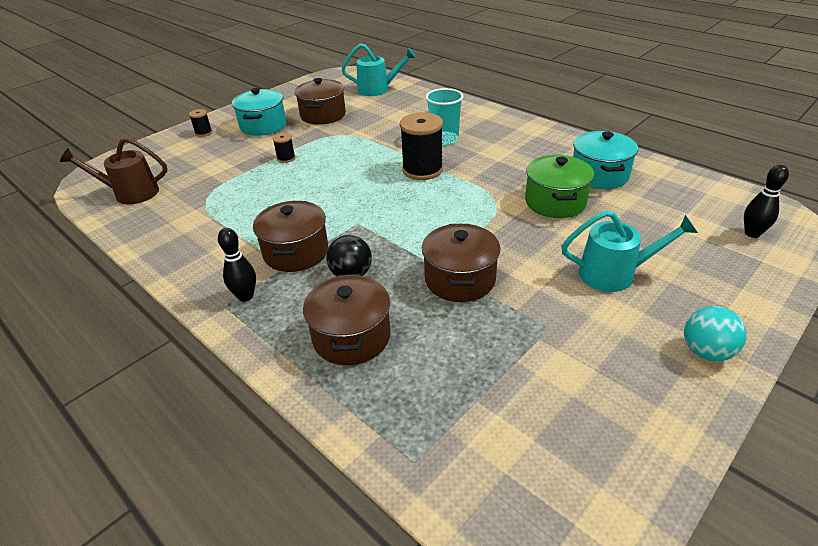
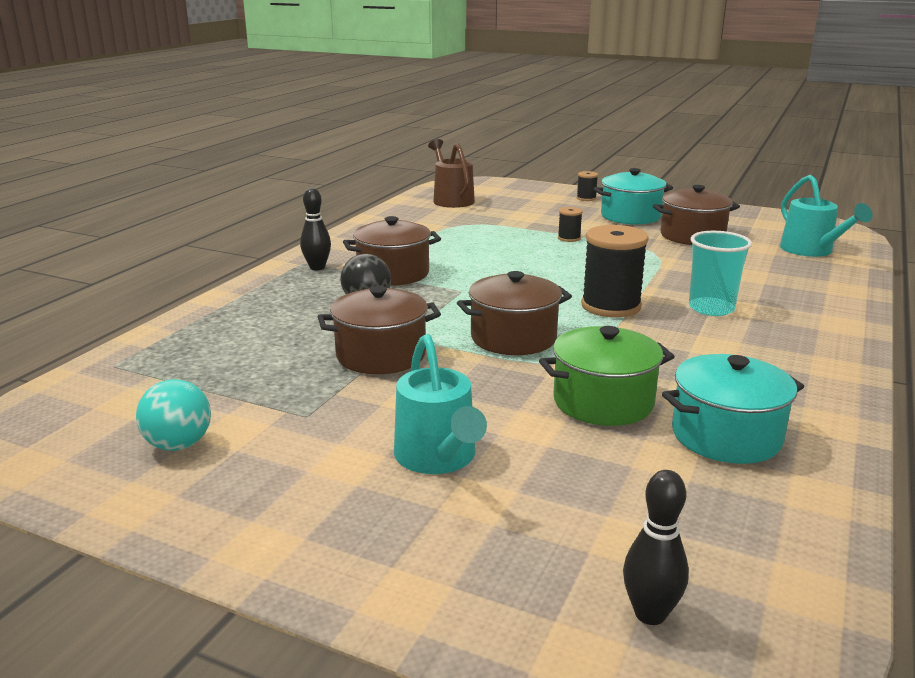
camera: 70 degrees right, 15 degrees down
(351, 337) = (270, 317): brown pot -> brown pot (513, 338)
(706, 352) = (280, 537): turquoise ball -> turquoise ball (178, 445)

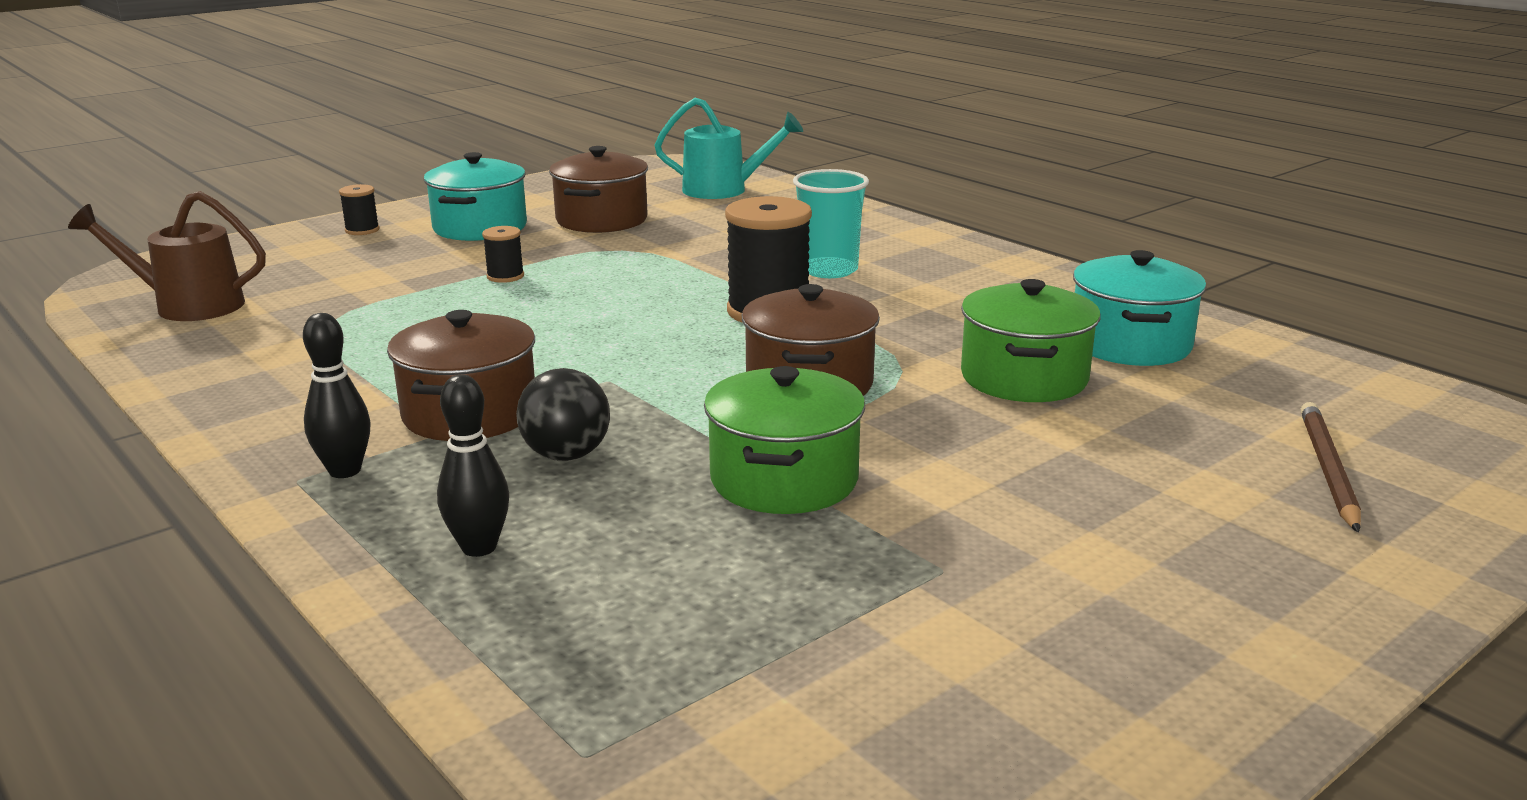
camera: 65 degrees left, 0 degrees up
(178, 445) = (978, 698): turquoise ball -> none
(381, 355) = (784, 479): brown pot -> green pot
(438, 458) = (1114, 497): turquoise watering can -> none
(566, 550) = (1327, 469): none -> brown pencil
(650, 614) = (1434, 457): black bowling pin -> black bowling pin (479, 547)

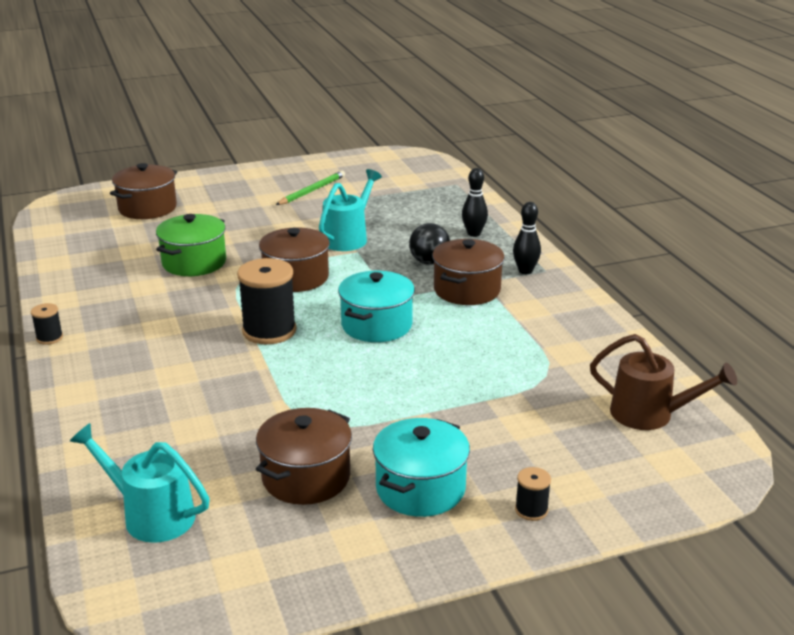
camera: 160 degrees left, 5 degrees up
(505, 276) = (418, 403): black spool -> black spool (49, 338)
(784, 479) = (348, 237): green pot -> turquoise watering can
(829, 270) = (192, 363): turquoise cup -> none
(1026, 612) = (312, 191): none -> green pencil
(1130, 344) = (114, 271): turquoise pot -> turquoise pot (376, 325)
(1327, 469) = (147, 208): brown pencil -> brown pot

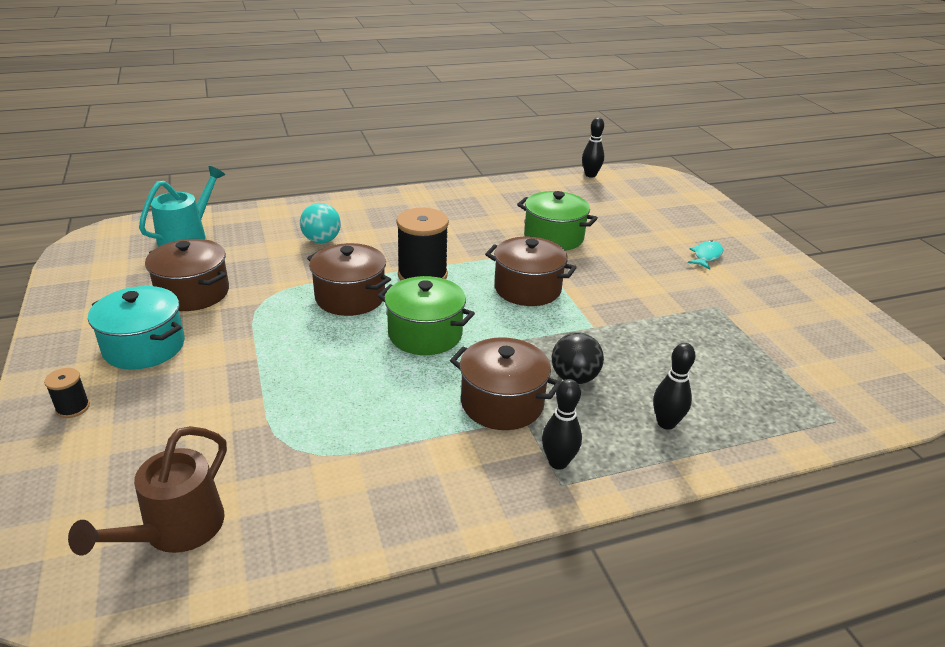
camera: 90 degrees right, 5 degrees up
(44, 238) = (590, 175): none -> black bowling pin
(49, 338) = (425, 189): black spool -> none
(147, 208) = (664, 211): brown pot -> brown pot (350, 297)
(181, 401) = (322, 240): none -> turquoise ball
(240, 199) = (706, 256): none -> turquoise fish
(312, 191) = (750, 299): green pencil -> none
(348, 237) = (628, 321): turquoise watering can -> none
(376, 325) = (425, 334): turquoise pot -> green pot

